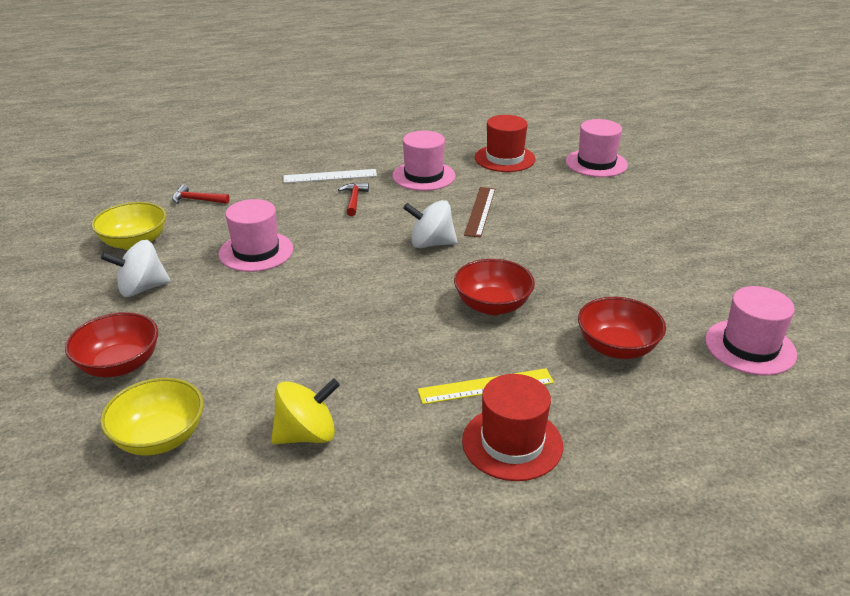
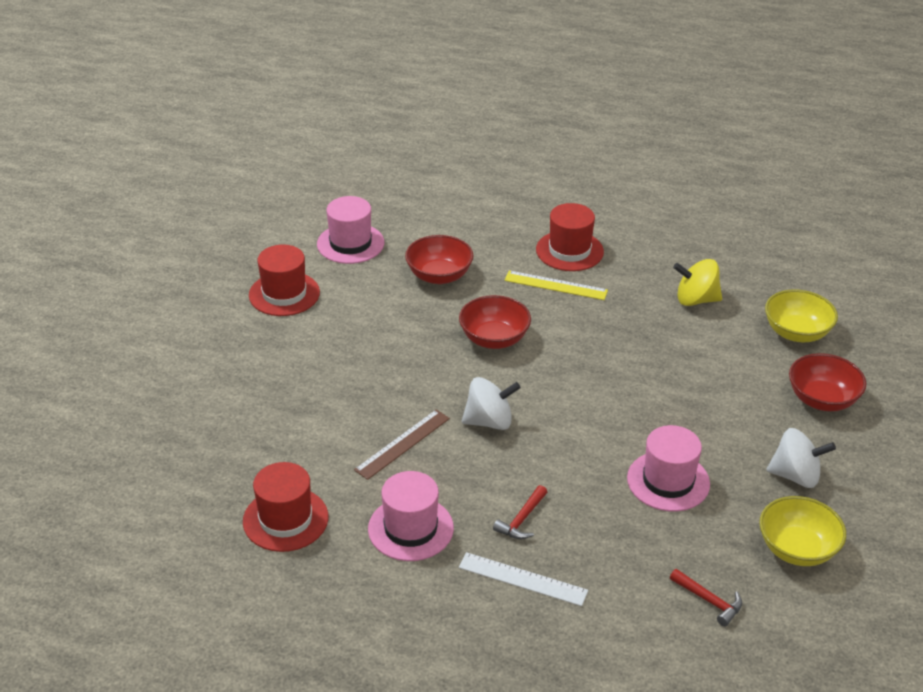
camera: 150 degrees left, 5 degrees up
(431, 244) = (489, 421): white spinning top -> white spinning top turned 45 degrees counterclockwise
(596, 163) = (196, 464): pink hat -> none
(722, 275) = (284, 294): none -> red hat

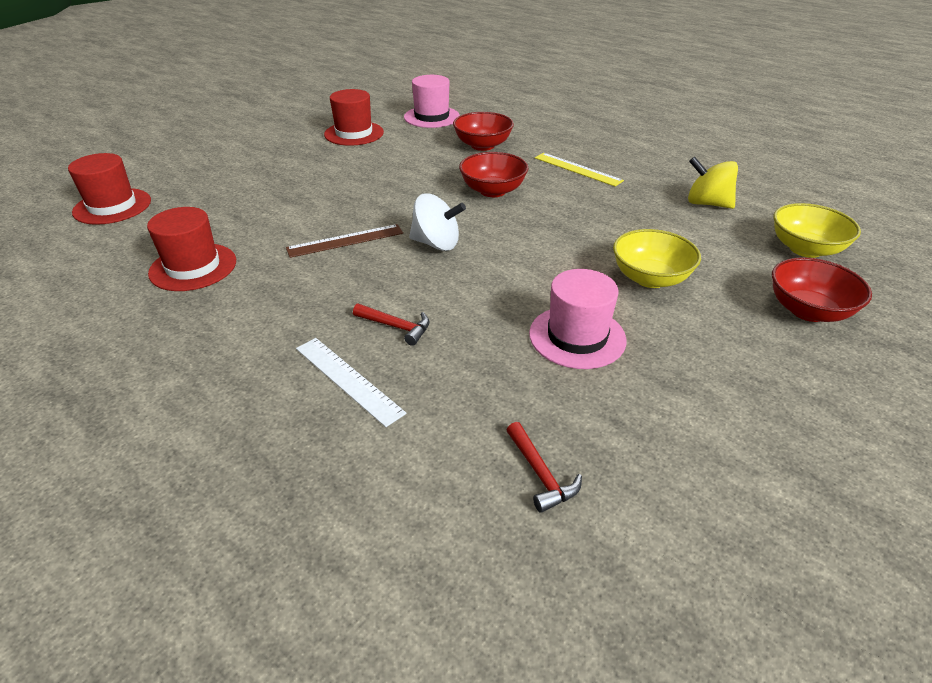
camera: 25 degrees right, 0 degrees up
(410, 528) = (287, 304): pink hat -> none
(522, 519) = (396, 327): red hammer -> red hammer turned 120 degrees counterclockwise
(569, 251) = (607, 151): red hat -> red hat (112, 206)
(795, 476) = (736, 373): white spinning top -> none
(797, 549) = (695, 452): yellow bowl -> yellow bowl (650, 278)

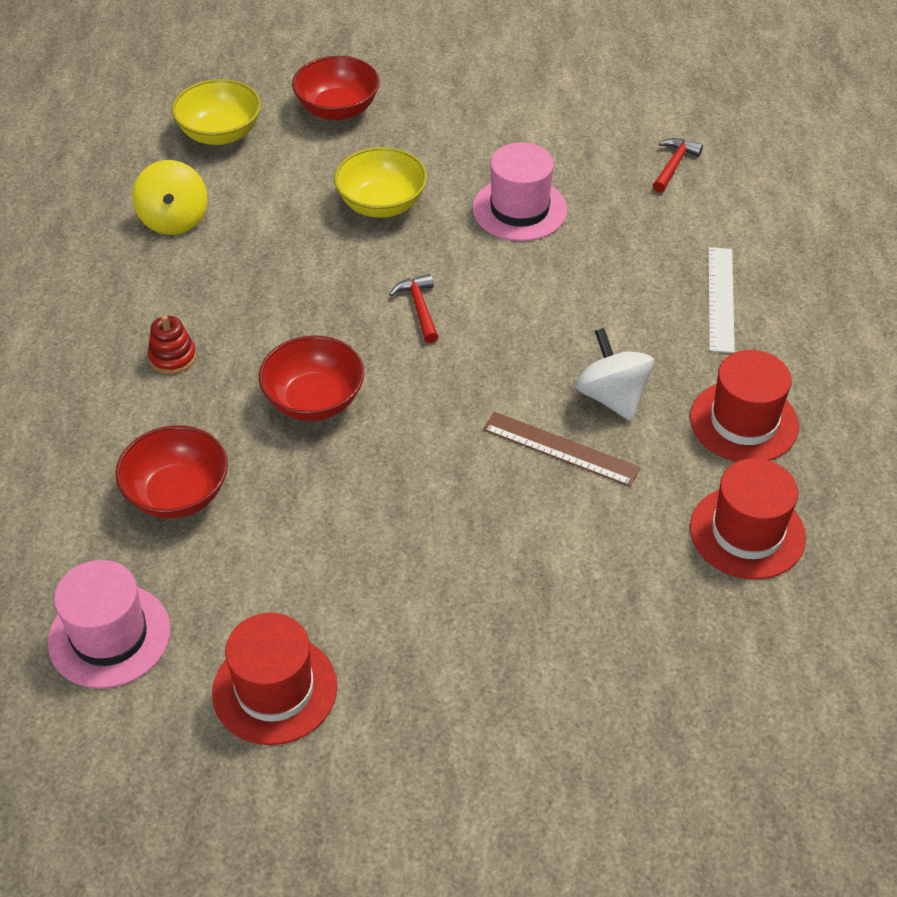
camera: 130 degrees left, 10 degrees up
(112, 206) = (770, 762): red hat -> red hat (743, 422)
(396, 327) = (635, 314): red hammer -> red hammer (419, 308)
(436, 244) = (483, 373): white spinning top -> white spinning top (612, 397)
(577, 169) = (172, 357): yellow ruler -> red stacking toy

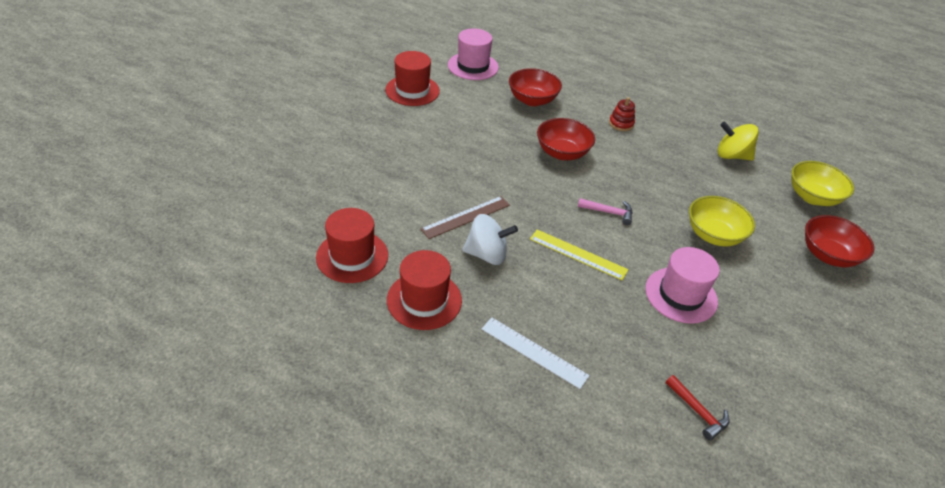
camera: 115 degrees right, 5 degrees down
(419, 308) = (608, 212): red hammer -> pink hammer
(531, 312) = (578, 254): none -> yellow ruler

